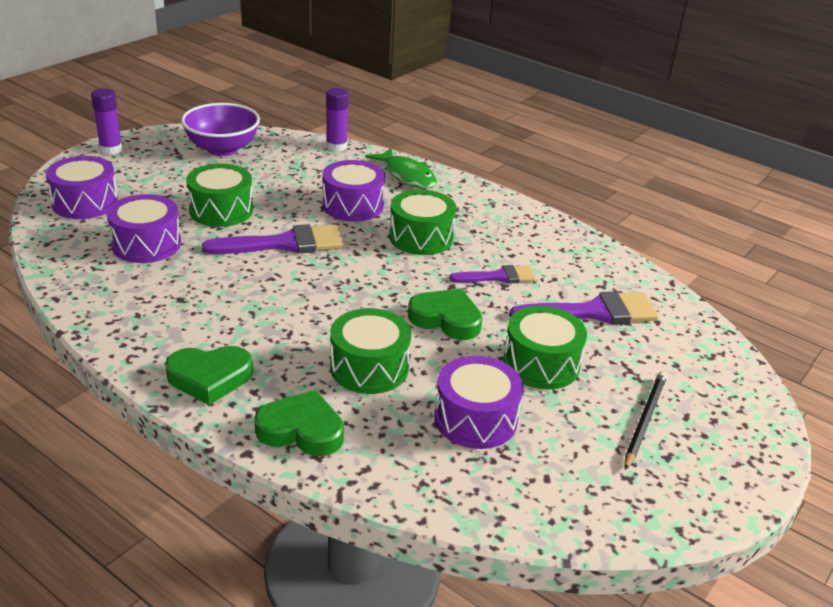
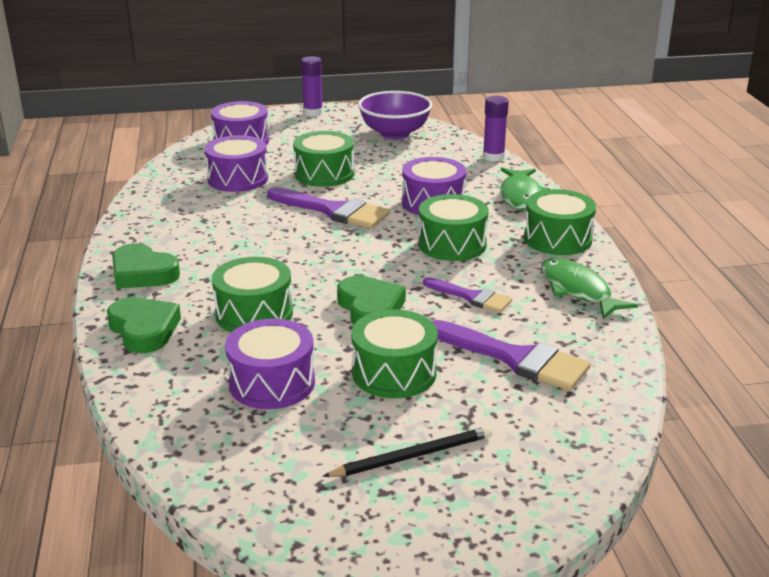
camera: 45 degrees right, 5 degrees down
(483, 203) = (557, 239): none -> green drum
(553, 241) = (578, 290): none -> green fish

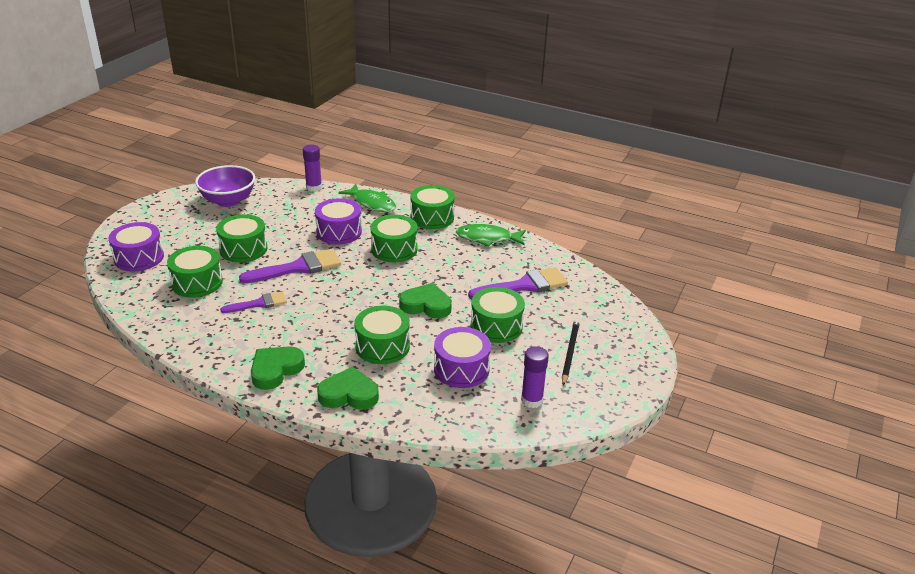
camera: 55 degrees left, 5 degrees up
(142, 273) = (275, 370): green heart -> green heart turned 150 degrees clockwise
(238, 179) = (197, 283): purple drum -> green drum
(313, 112) = (142, 213): purple glue stick -> purple glue stick (531, 400)
(471, 297) = (455, 270): purple brush -> purple brush (259, 303)

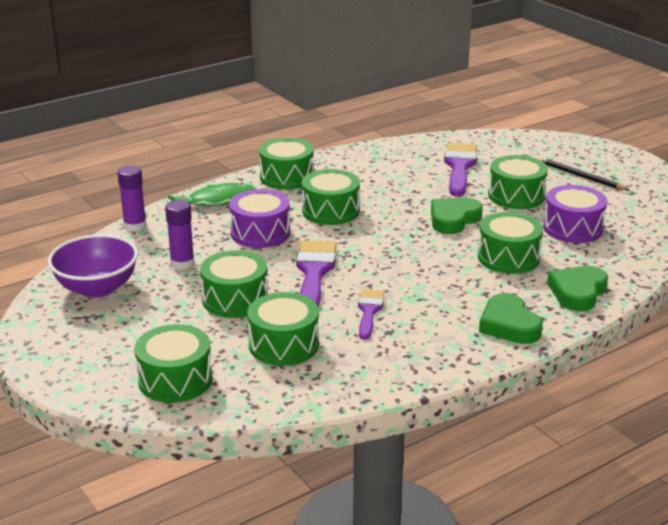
camera: 60 degrees left, 5 degrees down
(139, 258) = (175, 380): purple drum -> green drum
(487, 238) = (358, 161): green fish -> none
(531, 400) = (638, 209): purple glue stick -> purple glue stick (182, 263)

